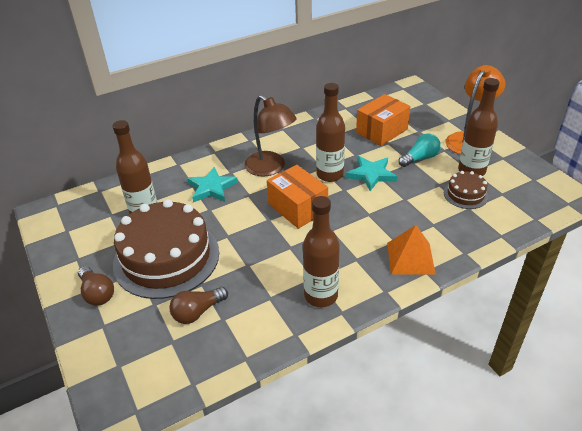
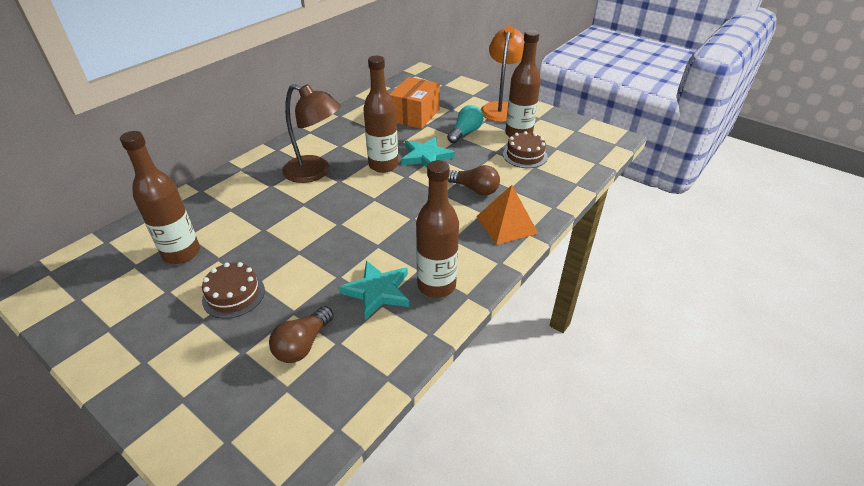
camera: 25 degrees left, 0 degrees up
(97, 293) = (156, 362): brown light bulb -> brown light bulb (475, 189)
(166, 258) = (233, 295): brown cake -> brown cake, size x0.45
(211, 188) = (255, 206): turquoise star -> turquoise star (378, 291)
(297, 208) = (365, 204): orange box -> none

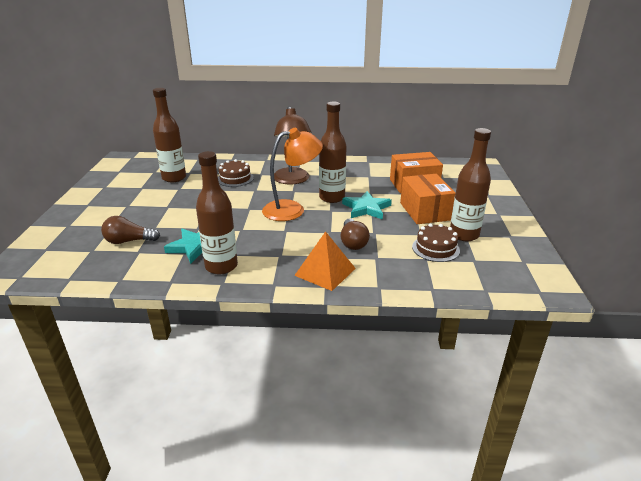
camera: 55 degrees right, 10 degrees down
(233, 295) = (153, 205): brown cake -> brown cake (235, 178)
(465, 132) = (425, 211): turquoise light bulb -> orange box
(501, 108) = (491, 213): orange lamp -> orange lamp (292, 209)

